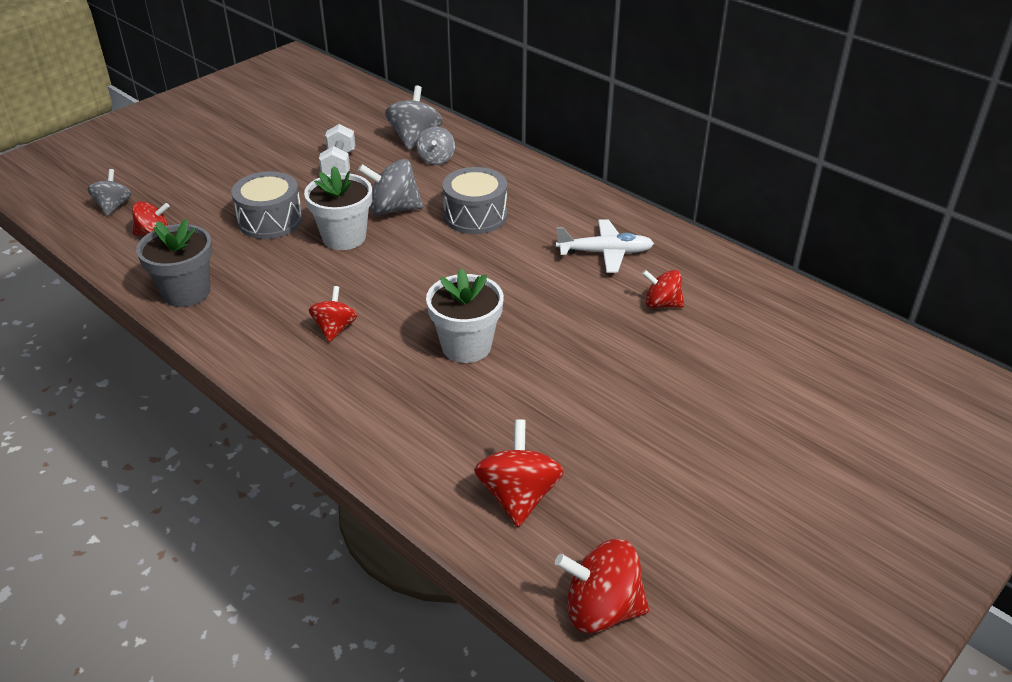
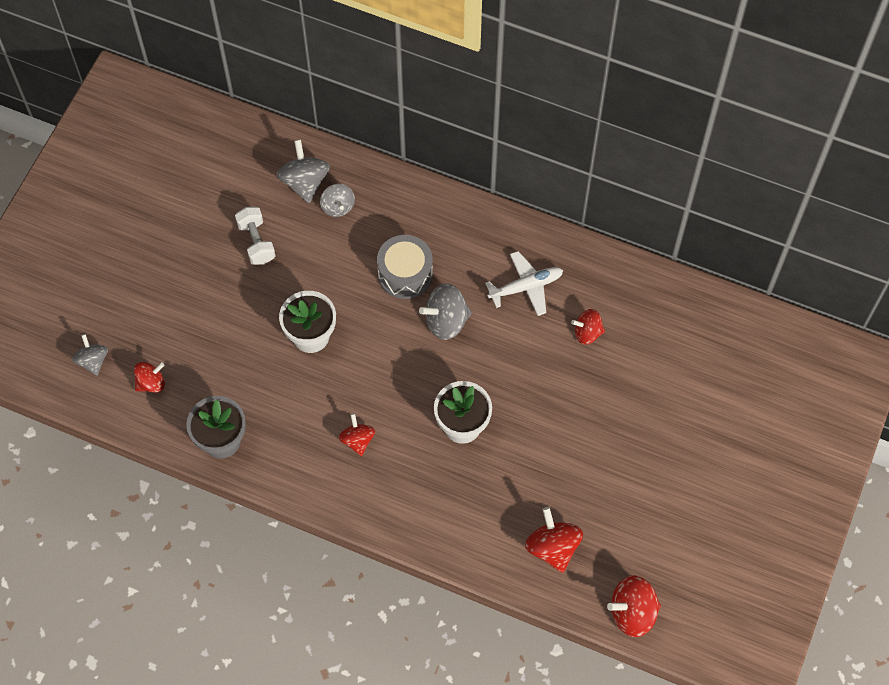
camera: 20 degrees left, 25 degrees up
(270, 220) = (238, 335): grey drum -> none
(393, 209) = (333, 287): grey spinning top -> grey spinning top (446, 321)

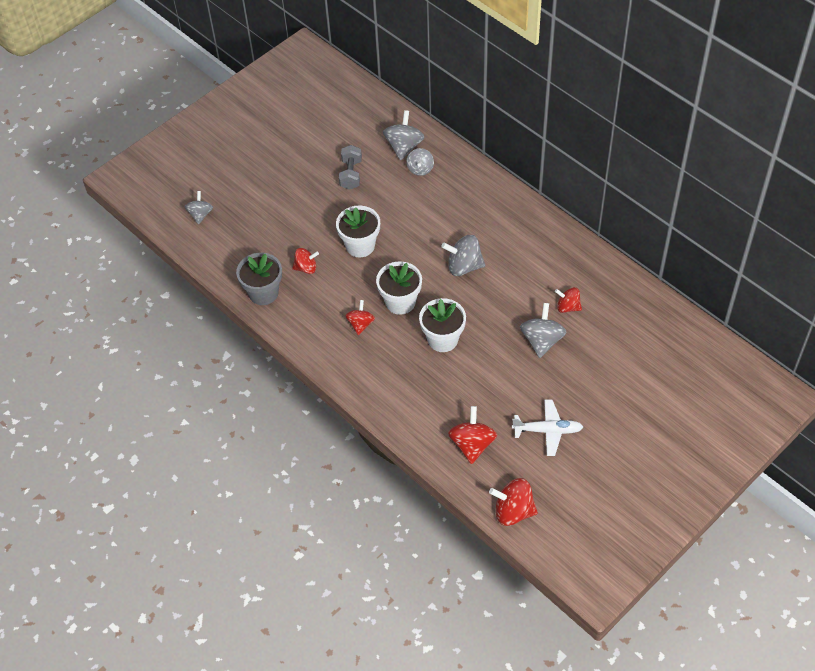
camera: 25 degrees right, 10 degrees down
(151, 383) = (233, 241): red spinning top -> red spinning top (306, 268)
(256, 242) = (351, 174): white dumbbell -> grey dumbbell
(392, 394) = (400, 302): none -> white flower pot
(405, 274) = (448, 226): grey drum -> none
(526, 287) = (535, 262): white plane -> white plane (547, 430)
(576, 387) = (542, 340): none -> grey spinning top

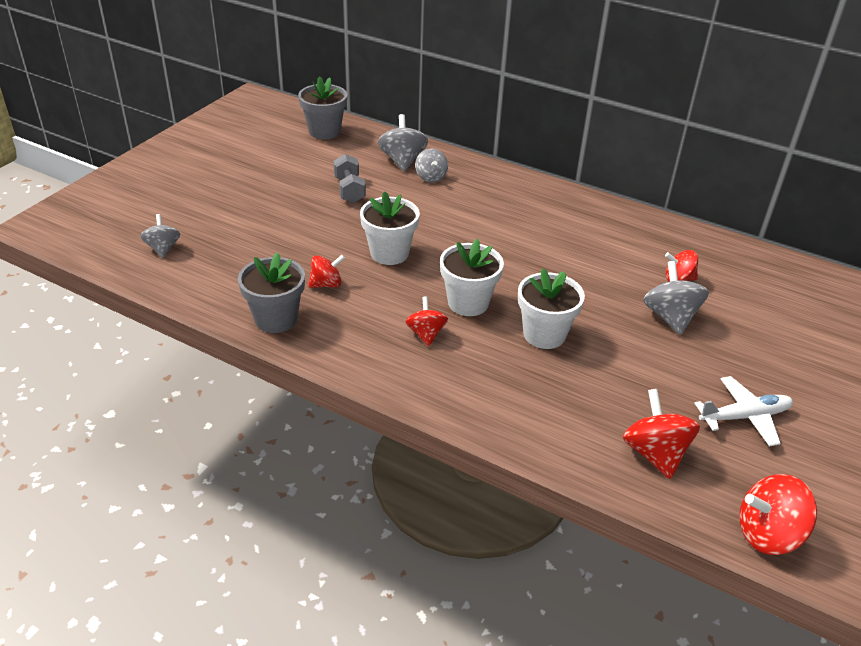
camera: 20 degrees left, 15 degrees down
(351, 101) = (324, 131): none -> grey flower pot
(464, 266) = (530, 257): grey spinning top -> none

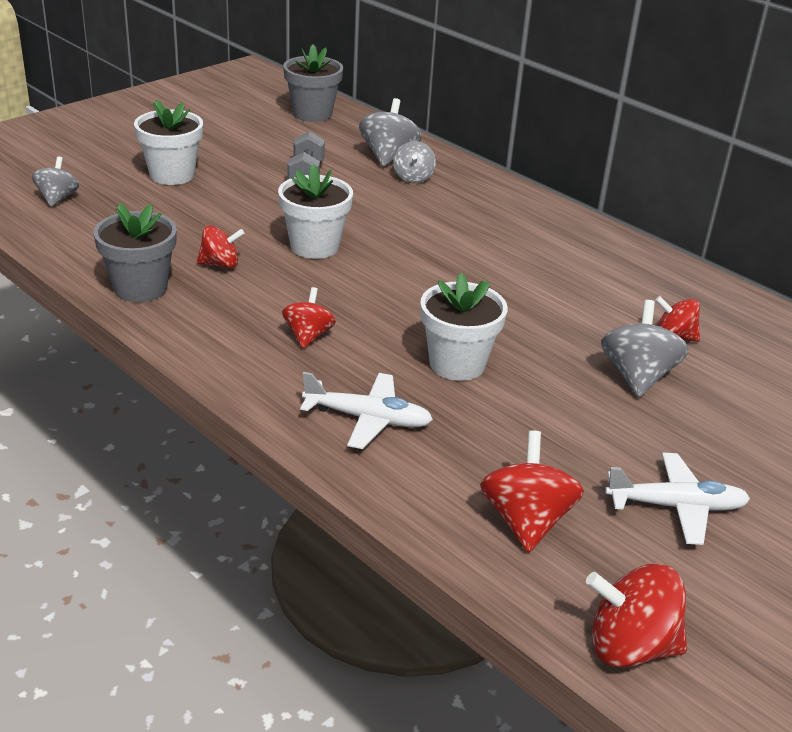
camera: 15 degrees right, 5 degrees down
(468, 303) = (380, 313): white flower pot -> white flower pot (172, 175)
(505, 396) = (367, 419): none -> white plane

